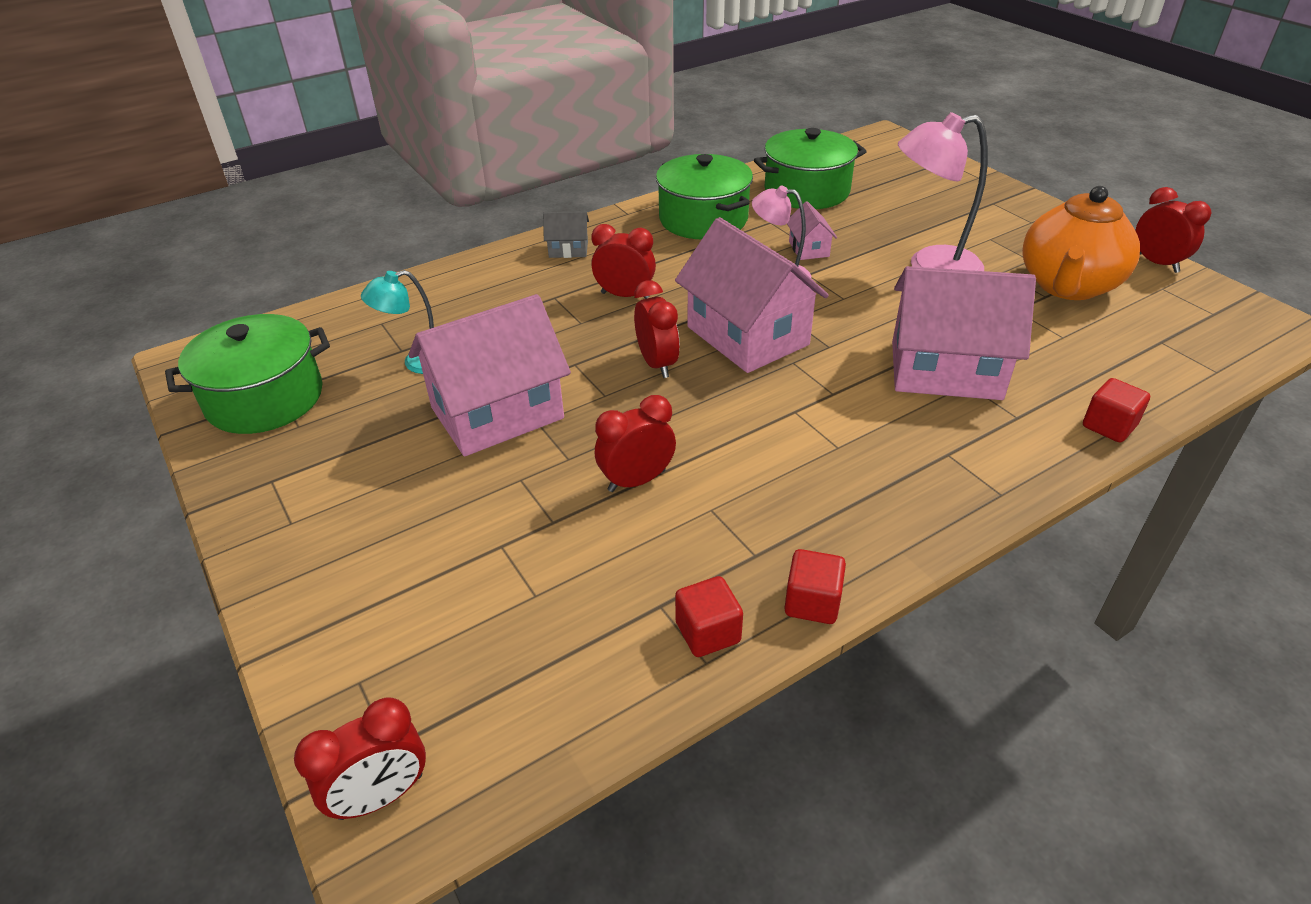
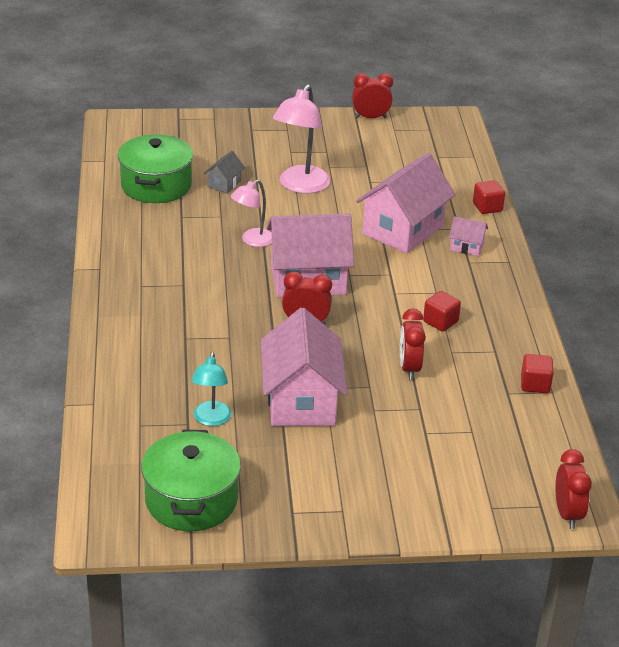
camera: 65 degrees left, 5 degrees down
(568, 249) = (125, 311): grey house -> grey house (224, 184)
(625, 295) = (214, 308): red clock -> none
(703, 219) = (147, 241): green pot -> none
(809, 249) = (233, 217): pink house -> pink house (466, 247)
(812, 602) = (538, 347): red cube -> red cube (440, 322)
(1067, 286) = (364, 154): orange teapot -> none

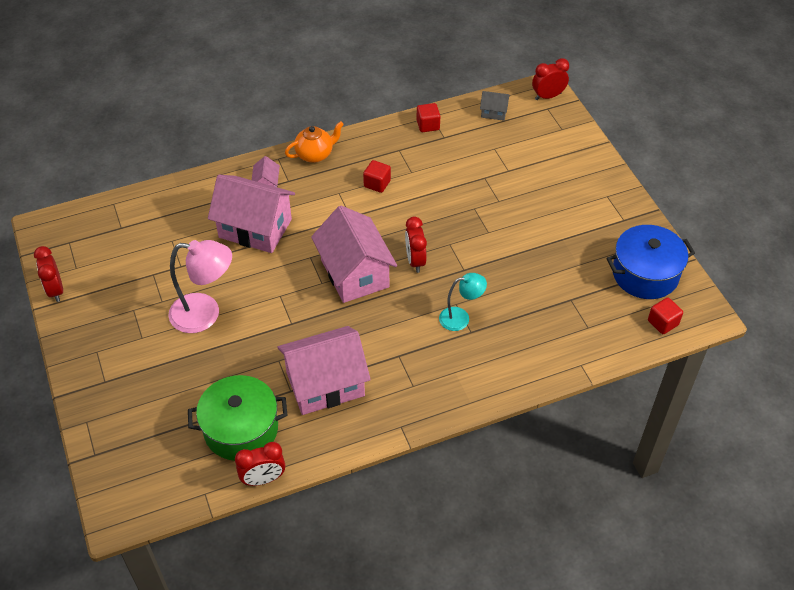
camera: 105 degrees left, 15 degrees up
(191, 500) = (645, 274): green pot -> blue pot
(211, 419) = (559, 287): turquoise lamp -> turquoise lamp (460, 318)
(224, 184) = (220, 374): grey house -> grey house (493, 112)
(252, 241) = (311, 325): pink lamp -> none
(301, 401) = (510, 241): pink house -> pink house (325, 384)
(409, 368) = (442, 191): red clock -> red clock (263, 479)
(487, 207) = (200, 182): red cube -> red cube (663, 323)
(507, 287) = (315, 154): none -> orange teapot

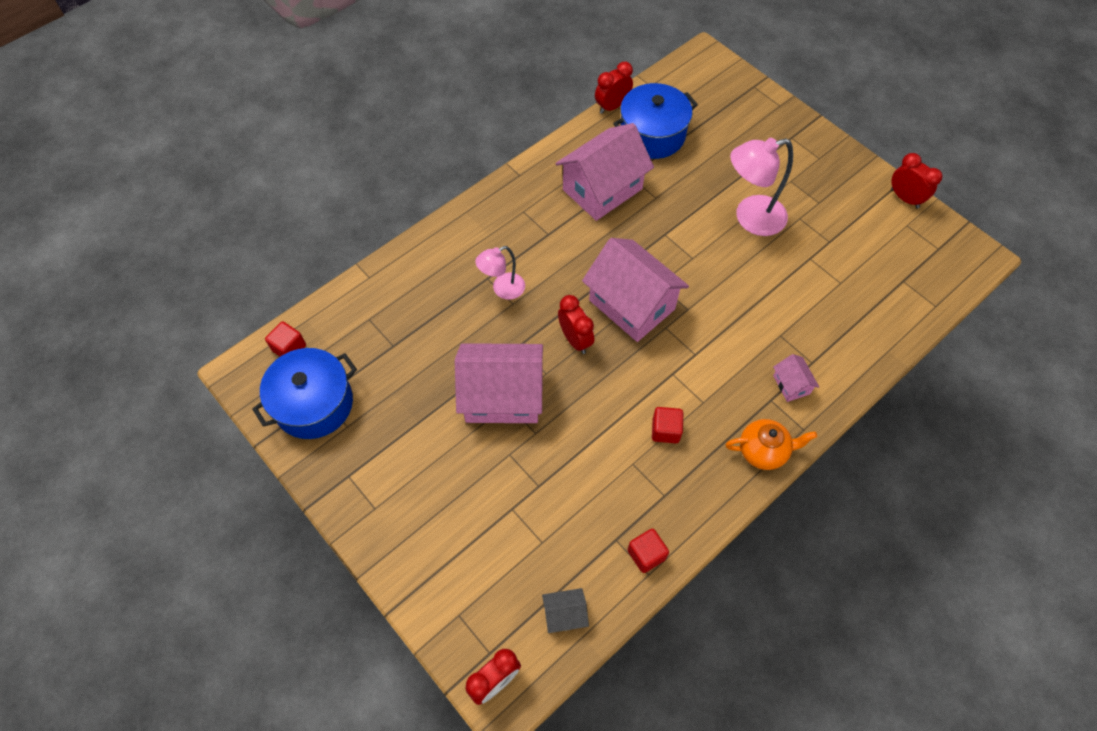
camera: 160 degrees right, 10 degrees up
(241, 429) = (652, 135): green pot -> blue pot
(255, 228) = (766, 324): pink house -> pink house (502, 396)
(315, 154) = (763, 451): orange teapot -> orange teapot turned 135 degrees counterclockwise
(460, 318) = (502, 289): turquoise lamp -> pink lamp

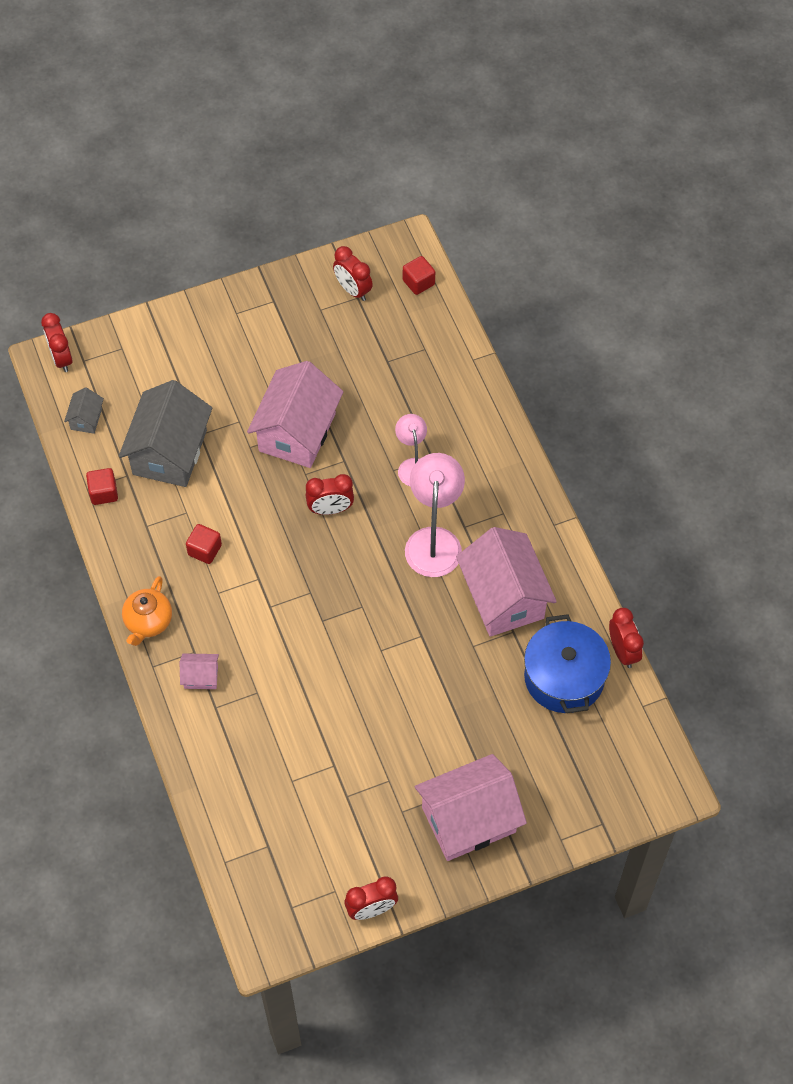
camera: 110 degrees right, 0 degrees up
(314, 404) = (353, 290): blue pot -> red clock
(571, 507) = (169, 452): none -> grey house
(631, 305) = (348, 572): pink house -> pink house (468, 819)
(750, 218) = (408, 729): pink lamp -> pink lamp (434, 540)

